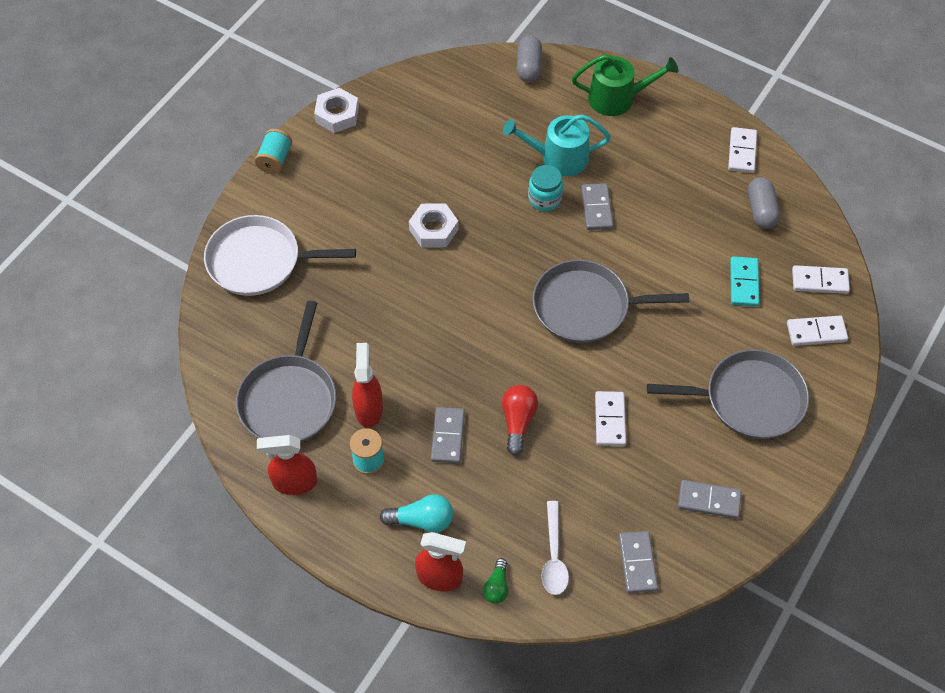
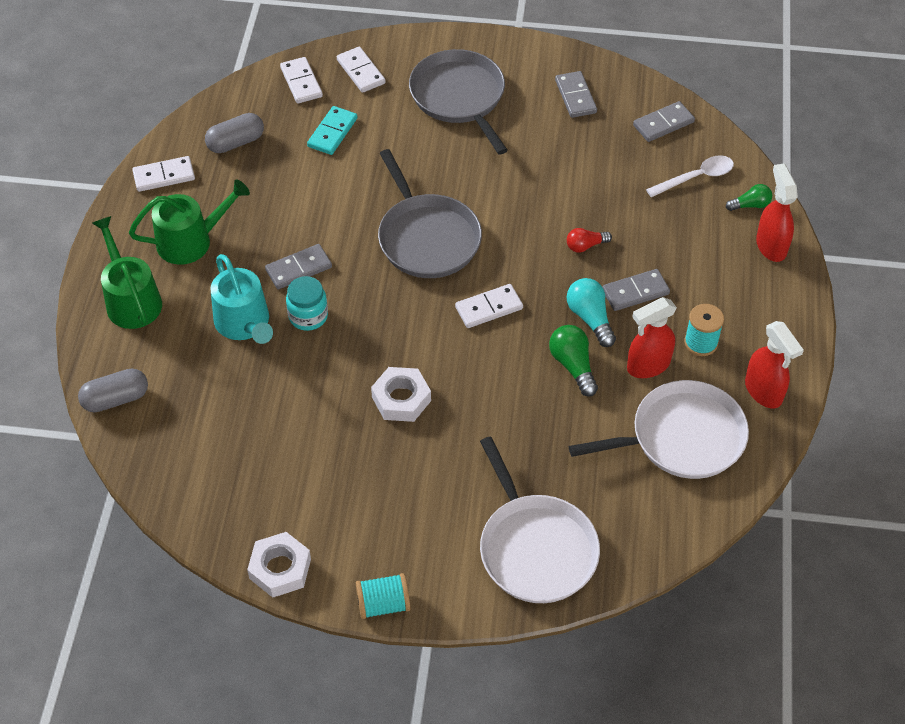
camera: 115 degrees left, 5 degrees down
(289, 399) = (681, 437): grey pan -> white pan
(399, 355) = (573, 365): none -> green light bulb
(422, 520) = (730, 278): turquoise light bulb -> turquoise light bulb (590, 318)
(518, 422) = (585, 246): red light bulb -> red light bulb, size x0.66
(610, 420) = (540, 182): white domino -> white domino (489, 308)
(660, 149) = (191, 241): none -> green watering can
(743, 283) = (332, 132): turquoise domino -> turquoise domino turned 45 degrees counterclockwise

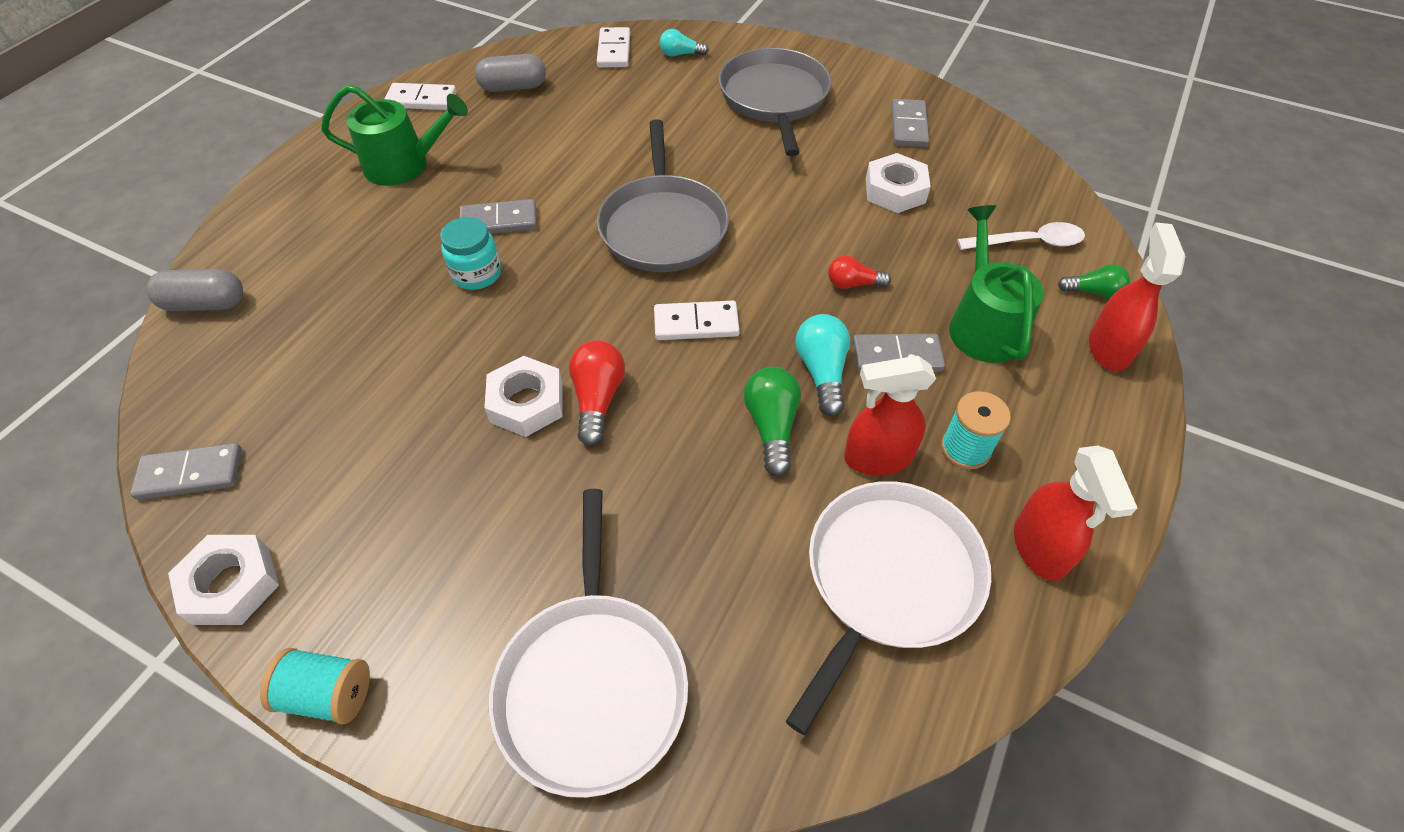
camera: 20 degrees right, 0 degrees up
(131, 300) = (301, 206): green watering can -> green watering can (983, 325)
(244, 323) = (401, 262): turquoise watering can -> none
(332, 132) = (618, 100): turquoise domino -> none
(360, 72) = (680, 54): white domino -> turquoise light bulb
(448, 382) = (598, 399): none -> red light bulb
(586, 159) = (895, 191): none -> white nut
(663, 124) = (1006, 176): grey domino -> grey domino (190, 474)
(681, 437) = (888, 579): white pan -> white pan turned 60 degrees counterclockwise

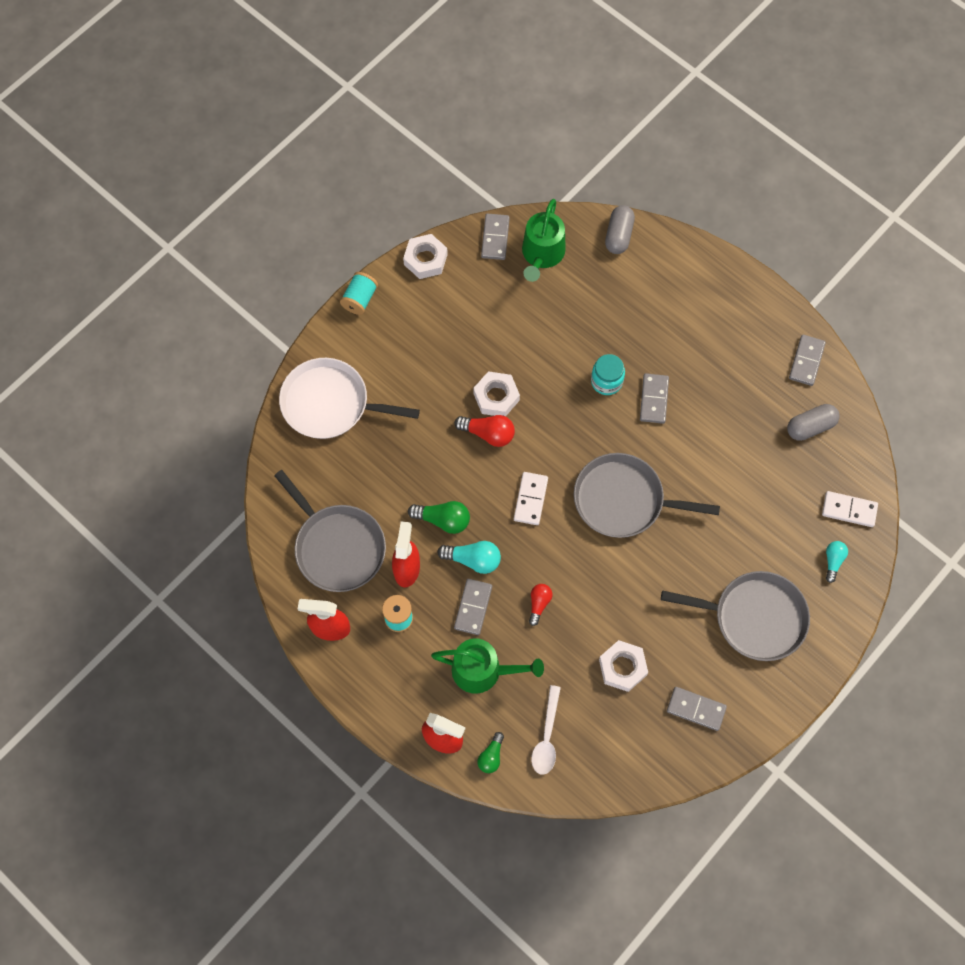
camera: 105 degrees right, 15 degrees up
(404, 165) = (728, 346): green watering can -> green watering can (542, 254)
(421, 100) = (806, 361): white domino -> grey domino
(513, 87) = (810, 427): grey capsule -> grey capsule turned 60 degrees clockwise
(888, 579) = (337, 547): white pan -> grey pan

